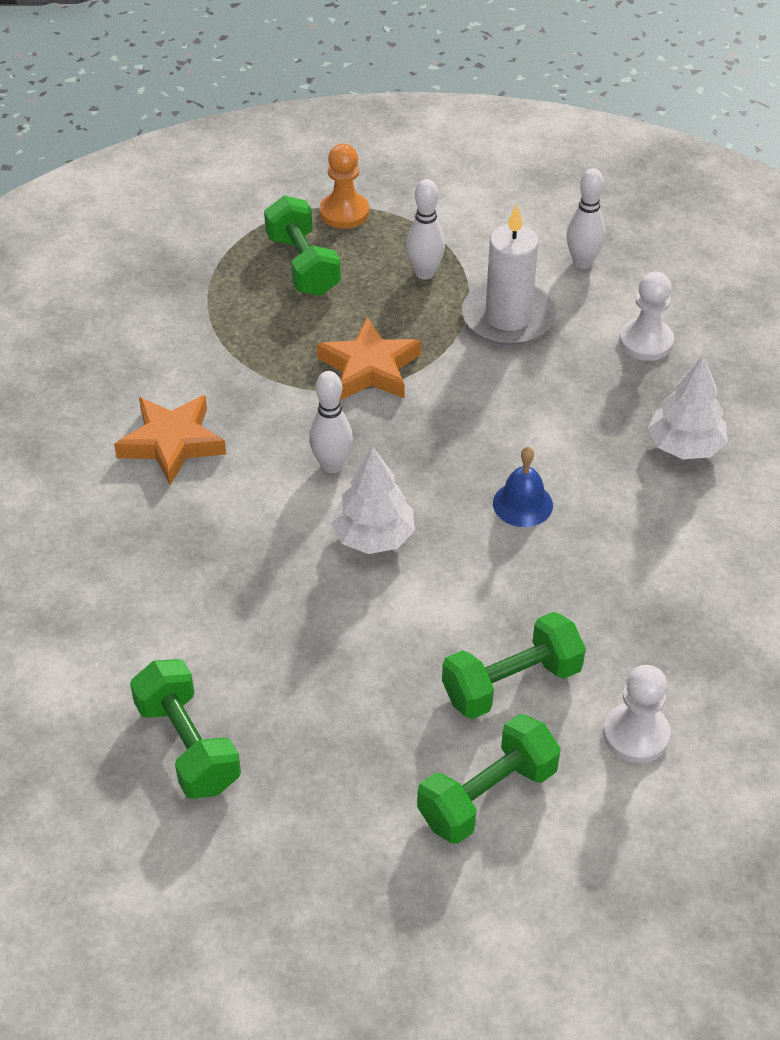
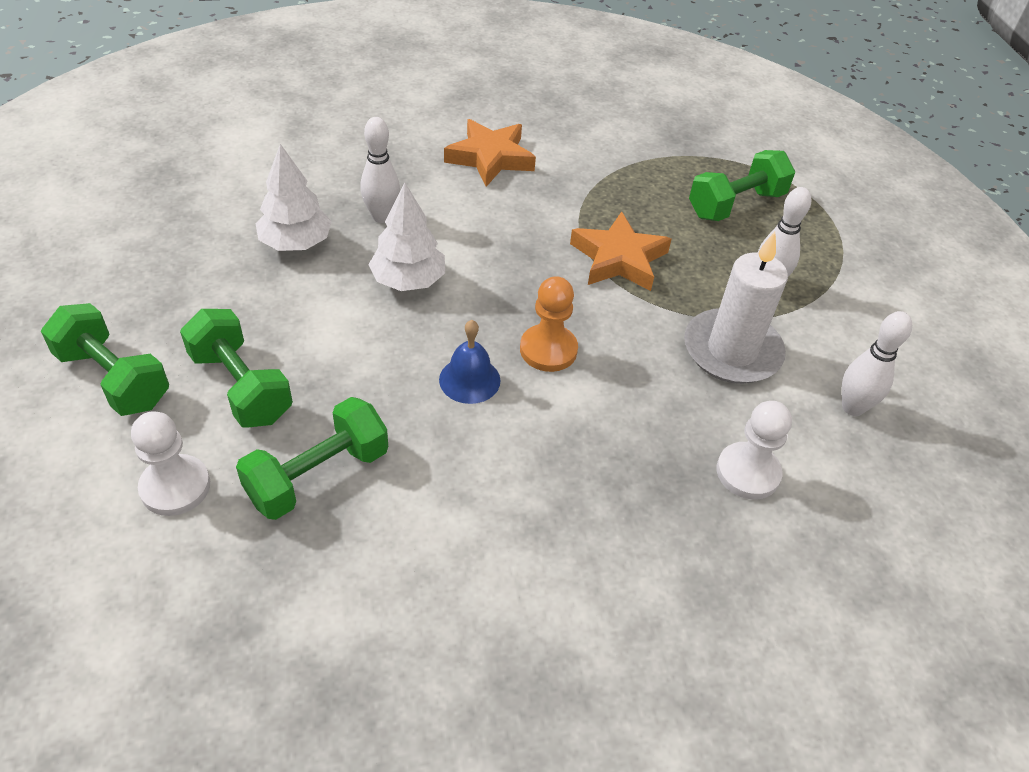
camera: 75 degrees right, 0 degrees up
(188, 746) = (181, 202): green dumbbell -> green dumbbell (318, 475)
(332, 465) = (488, 247): white bowling pin -> white bowling pin (382, 217)
(344, 212) = (823, 223): orange pawn -> orange pawn (548, 350)
(685, 446) = (590, 517): white tree -> white tree (296, 243)

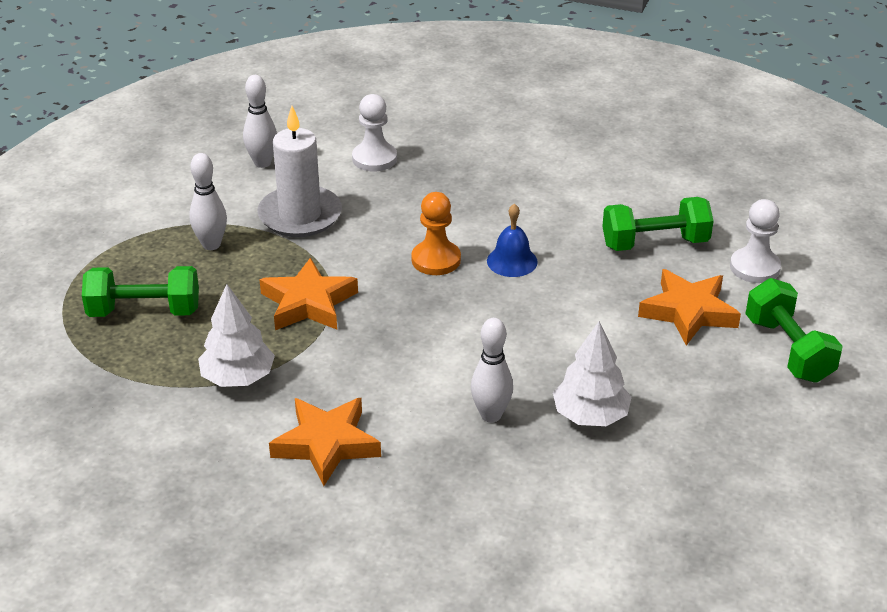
camera: 145 degrees left, 10 degrees down
(241, 386) = (688, 312): green dumbbell -> orange star
(408, 281) = (507, 346): white tree -> white tree (238, 378)

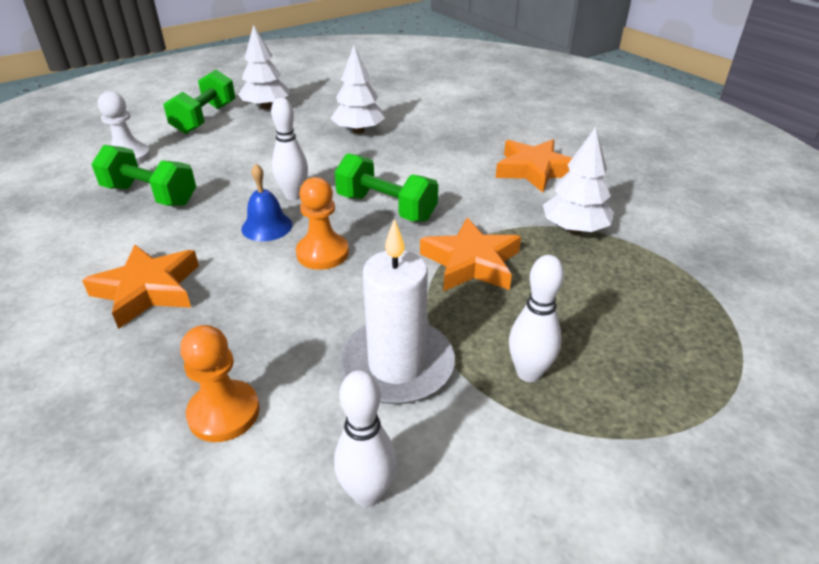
camera: 145 degrees left, 0 degrees up
(144, 311) = (642, 321): green dumbbell -> green dumbbell (386, 208)
(374, 158) = (224, 413): white pawn -> orange pawn
(491, 415) = (414, 149): white bowling pin -> white bowling pin (294, 195)
(688, 312) = (216, 152): orange star -> orange star (148, 290)
(759, 404) = (266, 107): none -> white tree

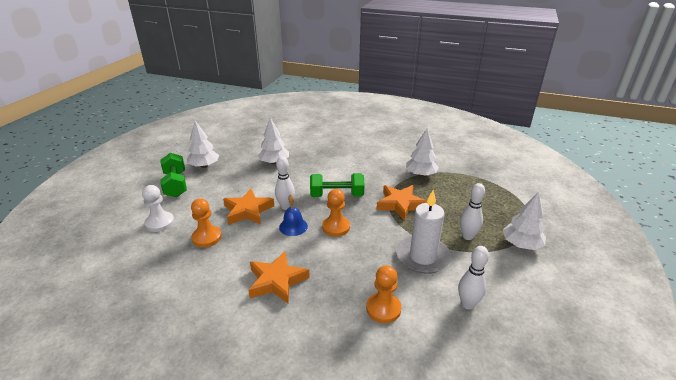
camera: 35 degrees left, 5 degrees down
(150, 195) = (207, 237): green dumbbell -> orange pawn
(534, 170) = (377, 154): orange star -> orange star (248, 211)
(629, 446) = (521, 244): none -> white tree

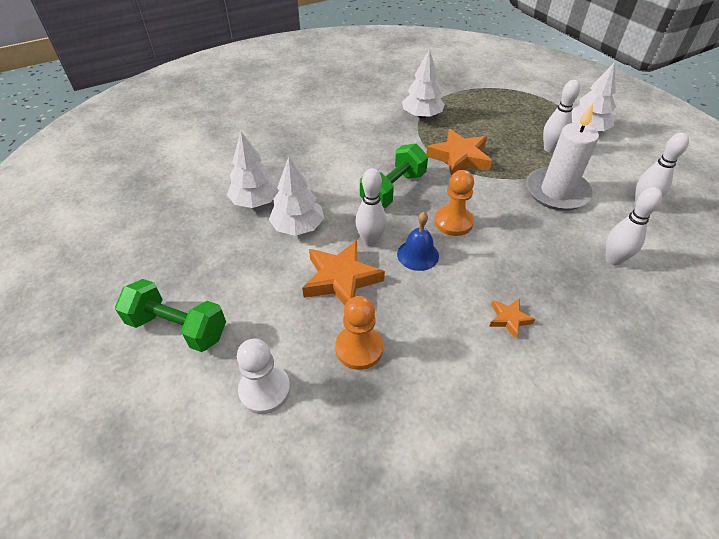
camera: 50 degrees left, 15 degrees up
(204, 166) = (167, 272): white tree -> white tree (298, 227)
(277, 281) = (509, 319): orange star -> orange star, size x0.51
(383, 309) = (613, 260): orange pawn -> white bowling pin

